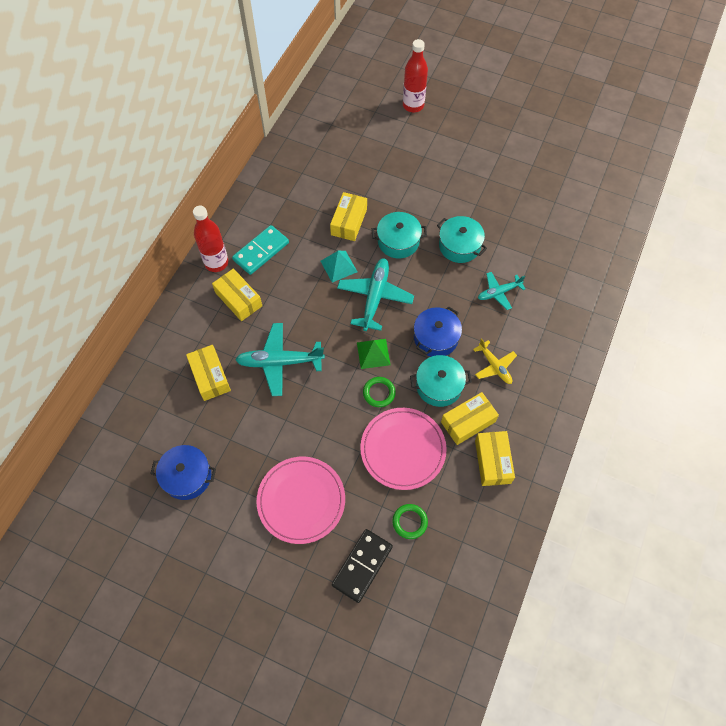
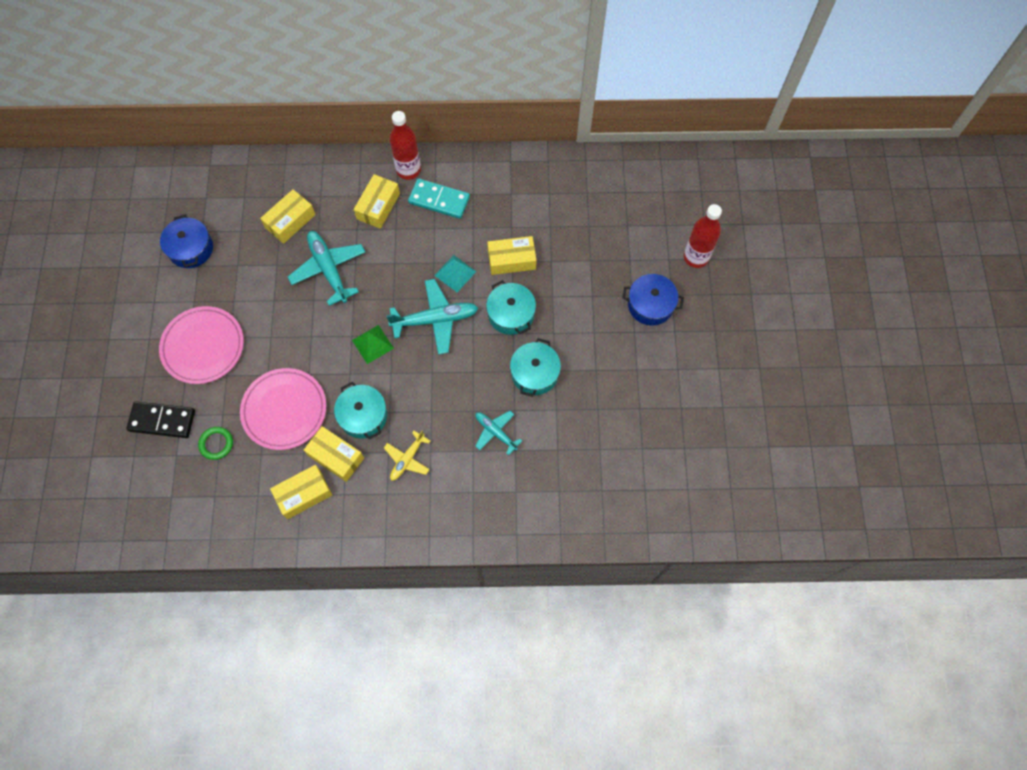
camera: 65 degrees right, 5 degrees up
(379, 393) = (333, 366): green ring -> none
(436, 338) = (415, 393): blue pot -> blue pot (650, 305)

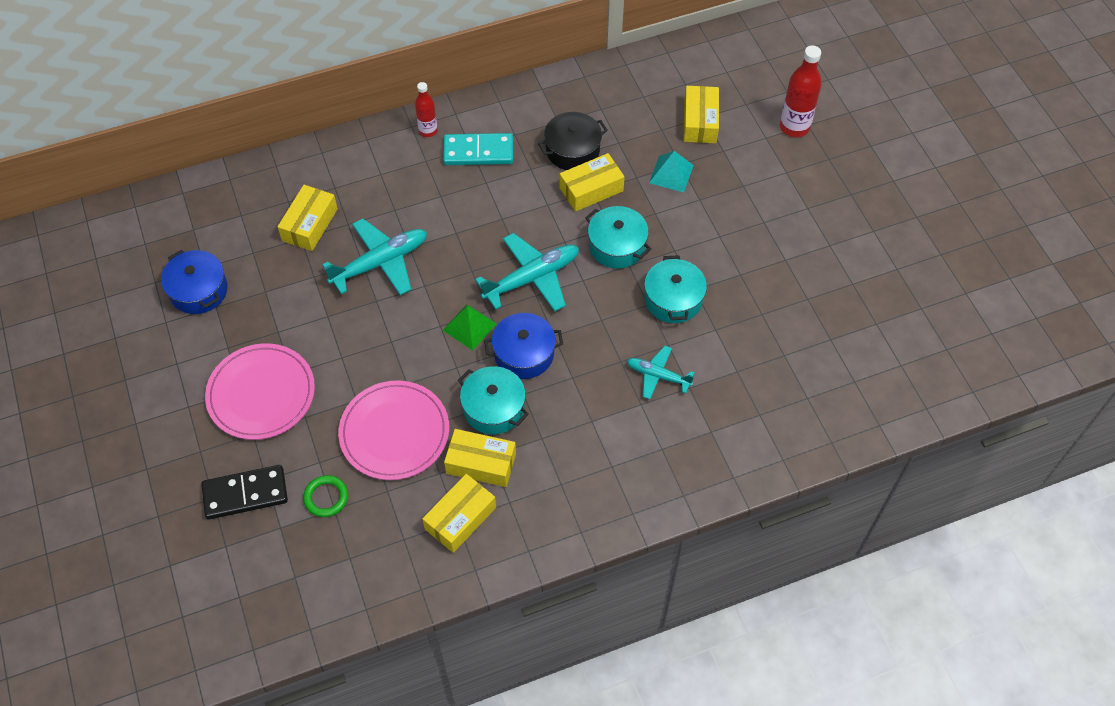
camera: 20 degrees left, 10 degrees down
(329, 269) = (380, 263): turquoise plane -> turquoise plane turned 105 degrees clockwise
(378, 206) = (409, 178): yellow box -> yellow box (700, 122)
(407, 459) = (568, 438): yellow plane -> none
(408, 170) = (428, 131): red bottle -> red bottle, size x0.62
(455, 273) = (532, 222): turquoise pyramid -> turquoise pyramid (671, 174)
(511, 222) = (572, 150): none -> black pot
(650, 305) = (768, 189): blue pot -> blue pot (524, 354)

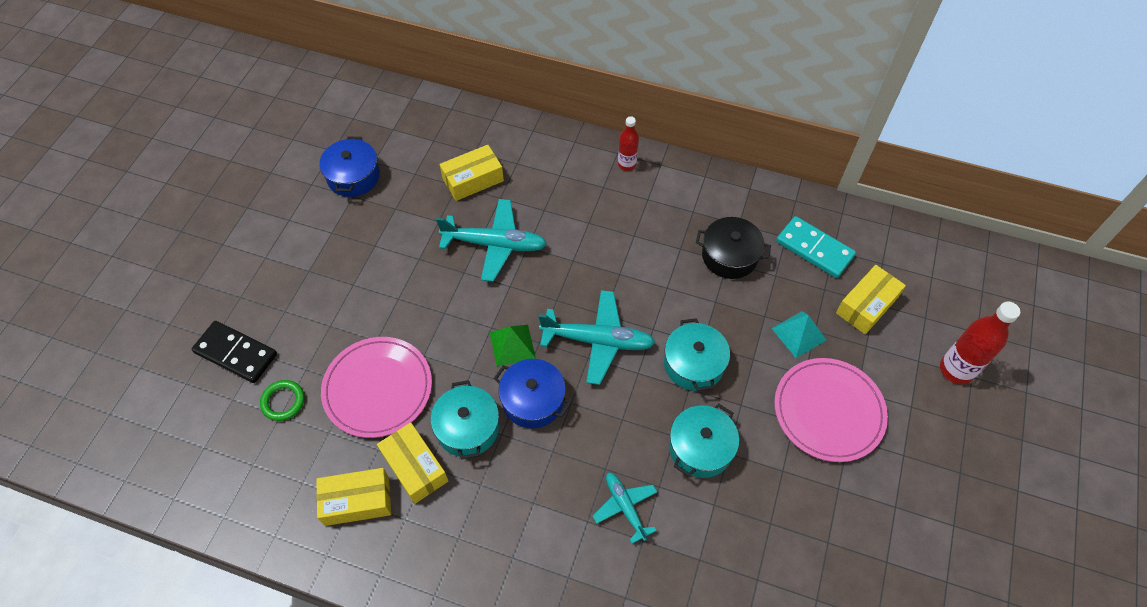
camera: 40 degrees right, 0 degrees up
(261, 394) = (319, 284): pink plate -> pink plate (828, 411)
(478, 151) = (651, 206): turquoise domino -> turquoise domino (814, 249)
(591, 189) = (715, 300): yellow box -> none

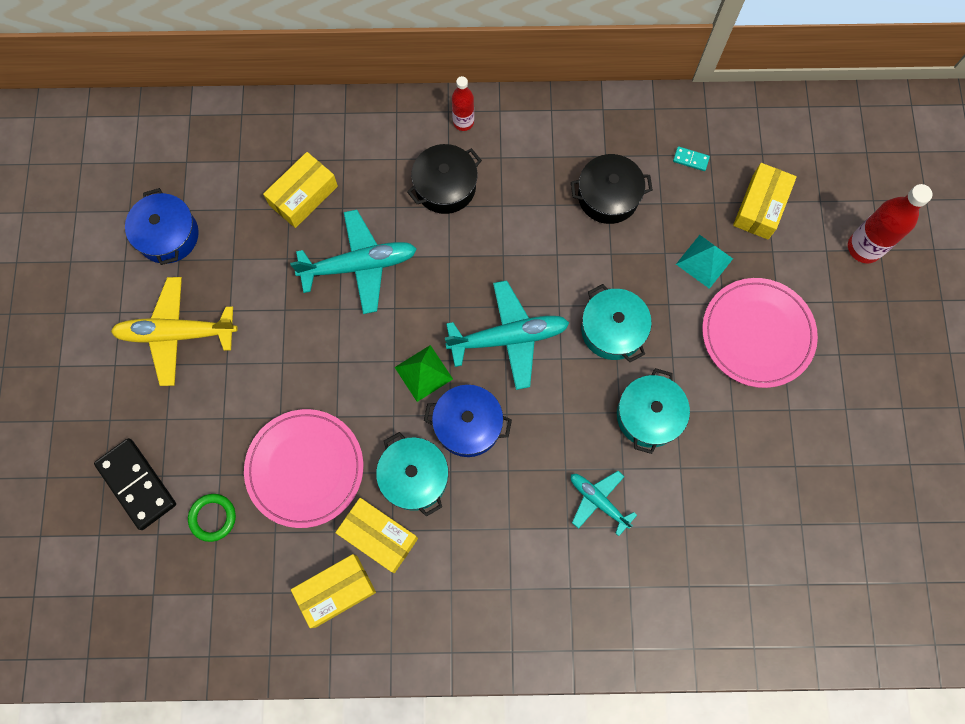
camera: 20 degrees left, 15 degrees up
(236, 353) = (137, 484): black domino -> black domino turned 45 degrees clockwise
(325, 250) = (177, 334): none -> yellow plane
(592, 207) = (445, 186): none -> black pot
(814, 249) = (690, 159): turquoise domino -> turquoise domino, size x0.43

